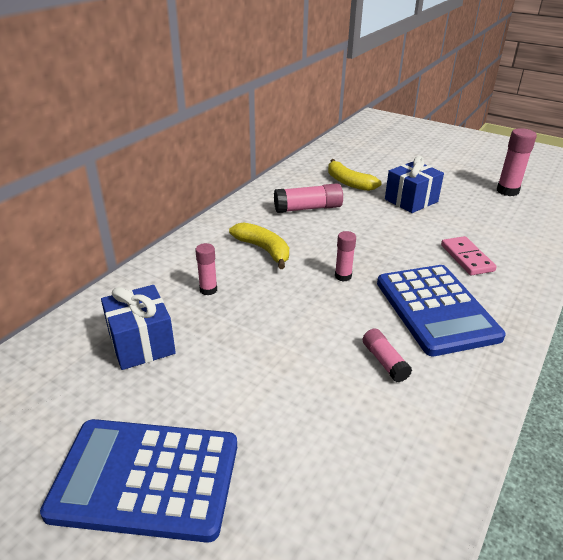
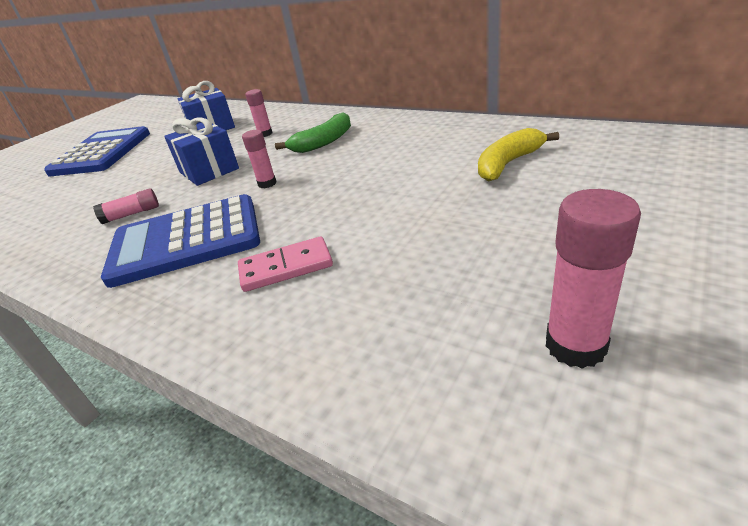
camera: 95 degrees right, 0 degrees up
(263, 250) = (323, 142): yellow banana -> green banana
(308, 208) = (416, 149): pink glue stick -> none
(411, 200) = (466, 216): blue gift -> blue gift (209, 170)

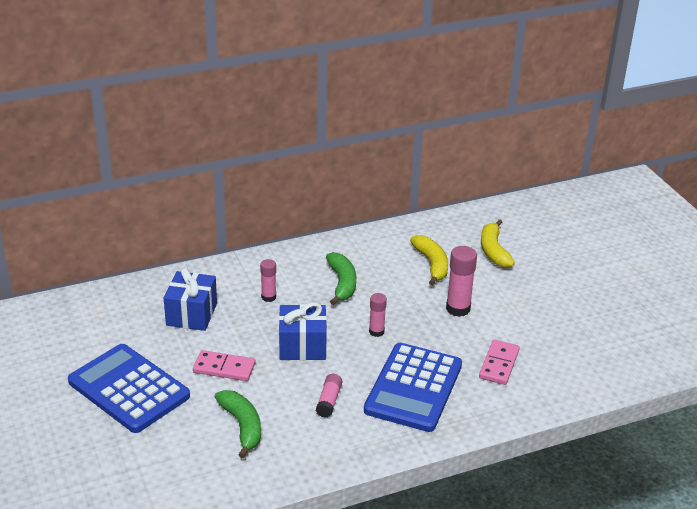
camera: 60 degrees left, 0 degrees up
(72, 201) = (242, 426): none -> green banana
(151, 163) = (224, 368): none -> pink domino
(420, 153) = (431, 264): none -> yellow banana
(575, 346) = (643, 324): pink glue stick -> pink glue stick (458, 308)

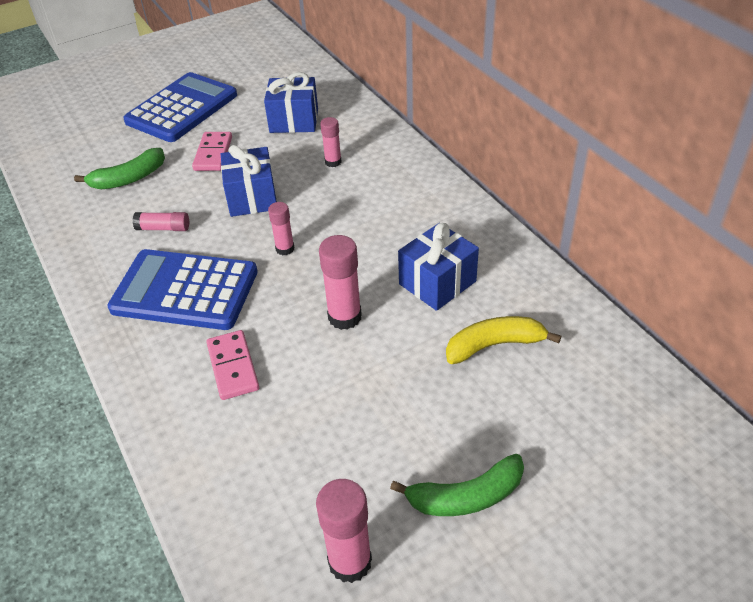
camera: 85 degrees right, 10 degrees up
(342, 283) = (372, 210): green banana -> green banana (466, 496)
(431, 264) = (437, 282): yellow banana -> blue gift
(499, 364) = (233, 367): pink domino -> pink domino turned 60 degrees clockwise
(647, 325) = (350, 562): none -> pink glue stick

